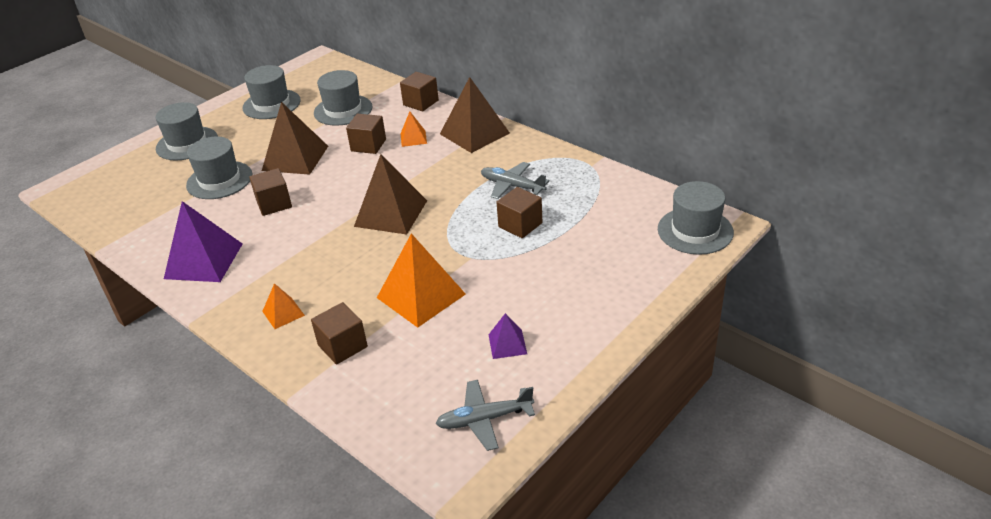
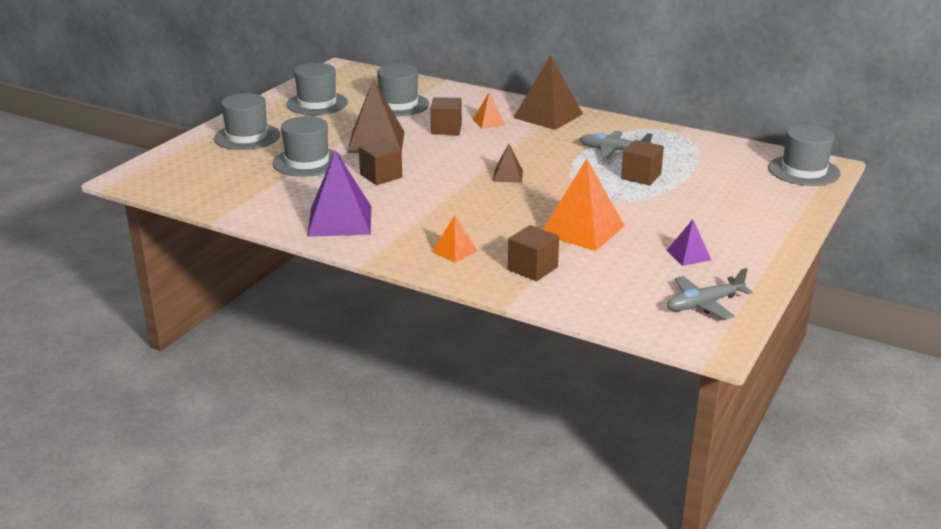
camera: 15 degrees left, 10 degrees down
(391, 213) = (508, 176): brown pyramid -> brown pyramid, size x0.50
(421, 103) = (476, 96): brown cube -> none

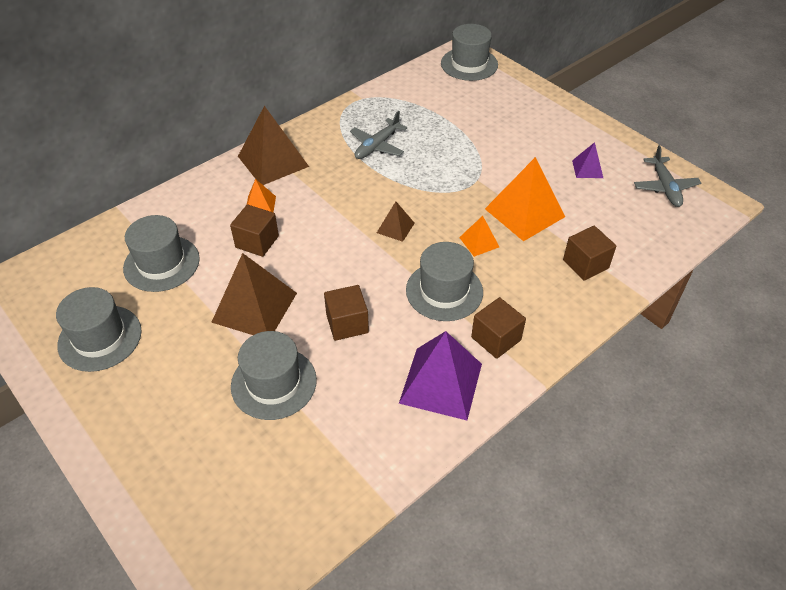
camera: 70 degrees left, 20 degrees up
(247, 137) = (158, 433): grey hat -> grey hat (444, 291)
(455, 251) = (538, 307): orange pyramid -> orange pyramid (479, 242)
(641, 176) = (438, 147): brown cube -> brown cube (496, 338)

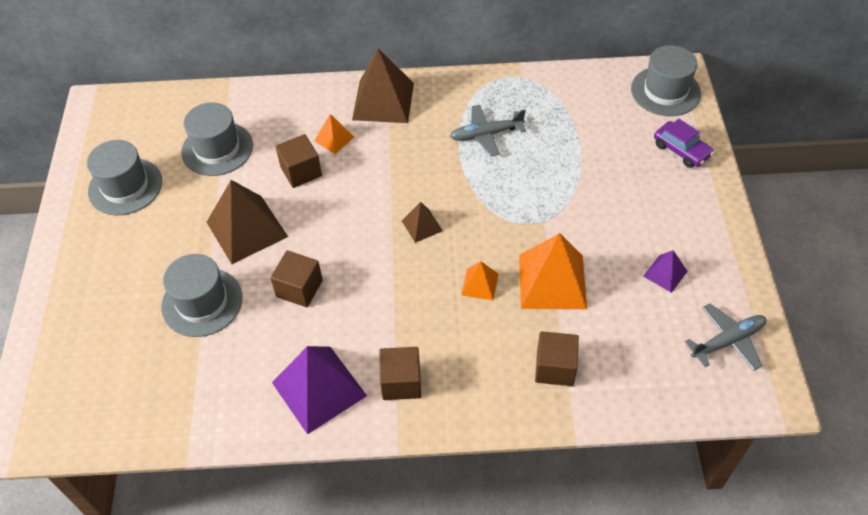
camera: 40 degrees right, 5 degrees up
(444, 291) = (403, 311): grey hat -> none
(517, 93) = (681, 150): none -> purple car
(665, 187) = (727, 341): grey plane -> grey plane turned 150 degrees counterclockwise

